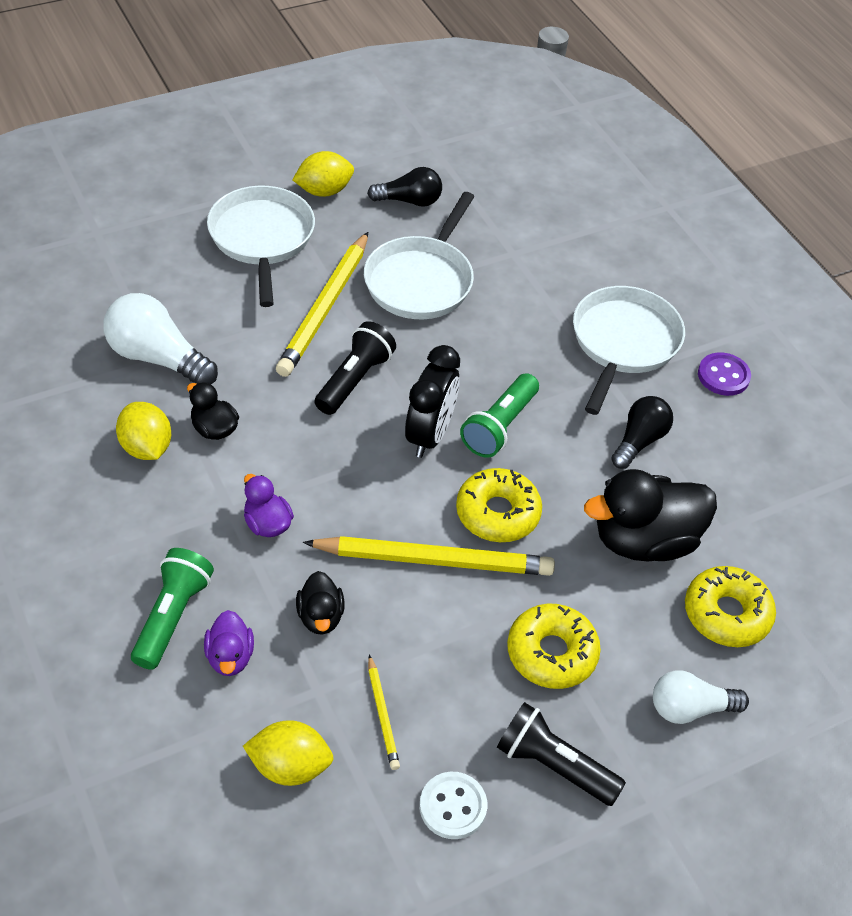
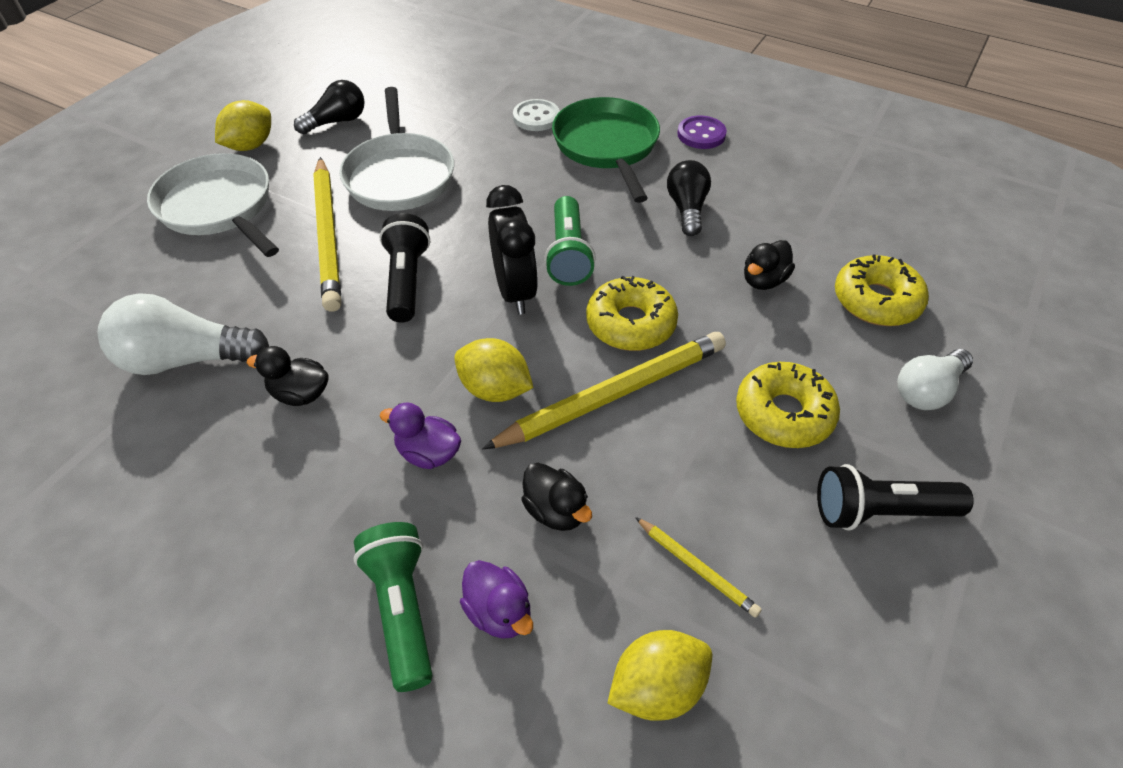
camera: 30 degrees left, 0 degrees up
(146, 447) = (238, 451): yellow lemon -> yellow lemon (495, 389)
(453, 806) = (839, 614): white button -> white button (536, 117)
(623, 343) = (607, 146): white pan -> green pan
(644, 541) = (764, 280): black duck -> black duck, size x0.50

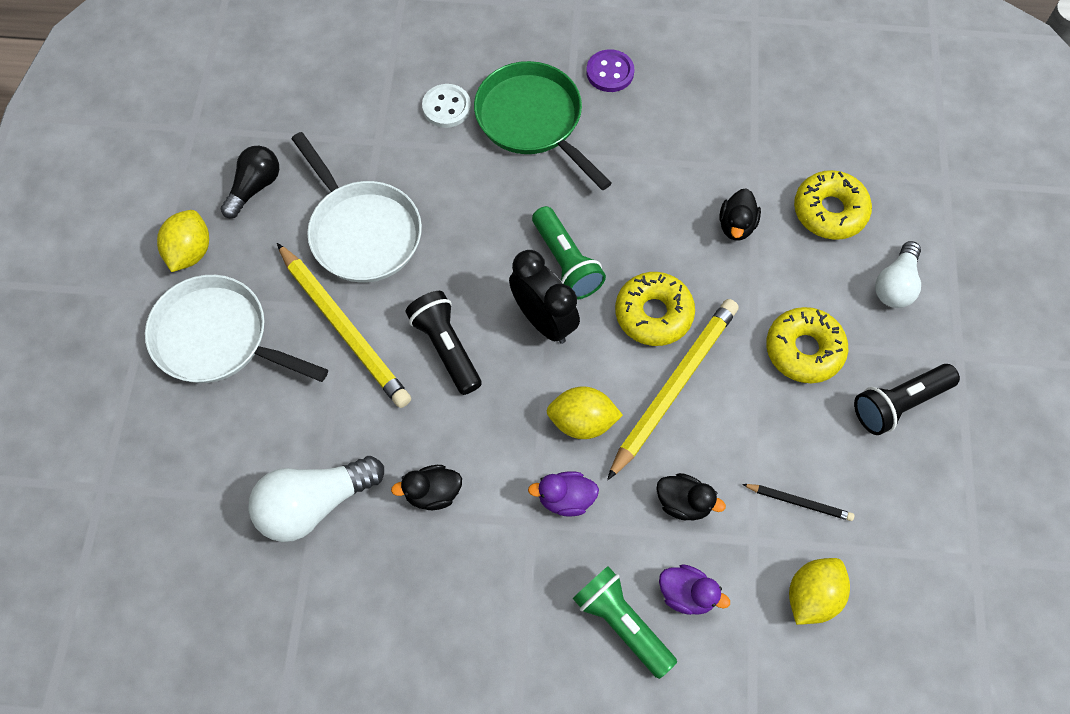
camera: 25 degrees left, 15 degrees up
(687, 209) = (640, 170): black light bulb -> none
(697, 568) = (799, 502): yellow pencil -> black pencil

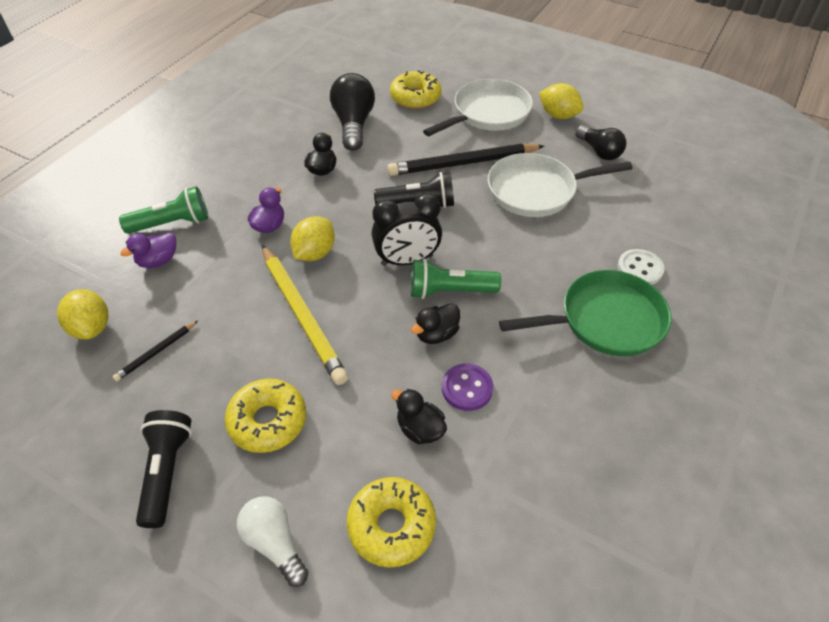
camera: 115 degrees right, 15 degrees down
(314, 504) = (353, 124): white light bulb -> black light bulb
(344, 328) = (463, 163): yellow pencil -> black pencil
(610, 72) = (646, 401): purple button -> purple button (467, 388)
(653, 314) = (370, 328): yellow donut -> yellow donut (415, 97)
(683, 503) = (215, 284): black duck -> black duck (436, 334)

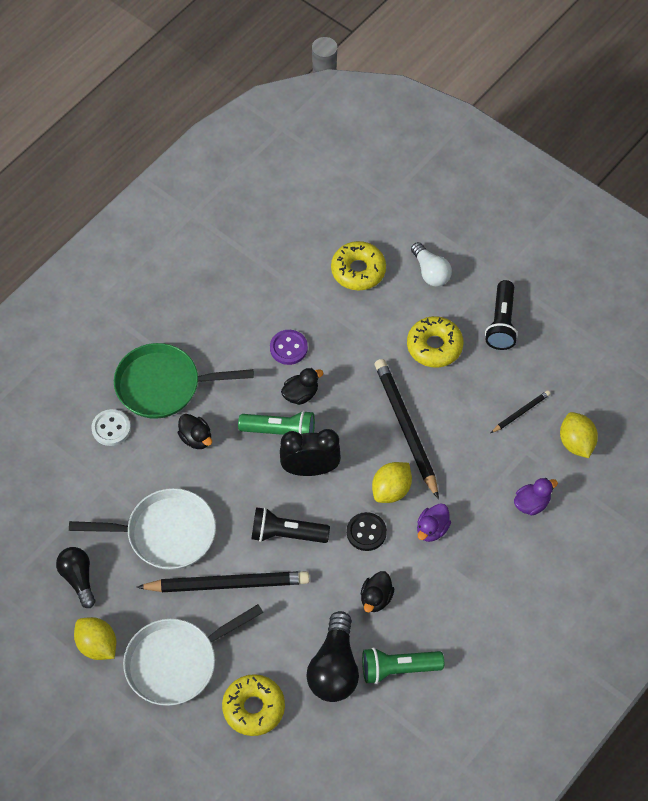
camera: 170 degrees left, 10 degrees up
(172, 223) = (525, 547): green flashlight -> green flashlight (398, 669)
(302, 315) = (406, 428): yellow pencil -> black pencil
(337, 215) = (366, 532): none -> black button
(420, 429) = (329, 325): black duck -> black duck (196, 438)

